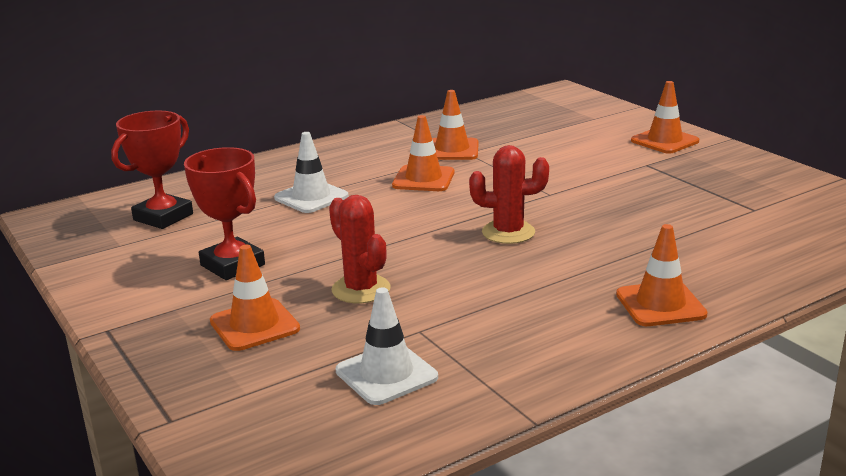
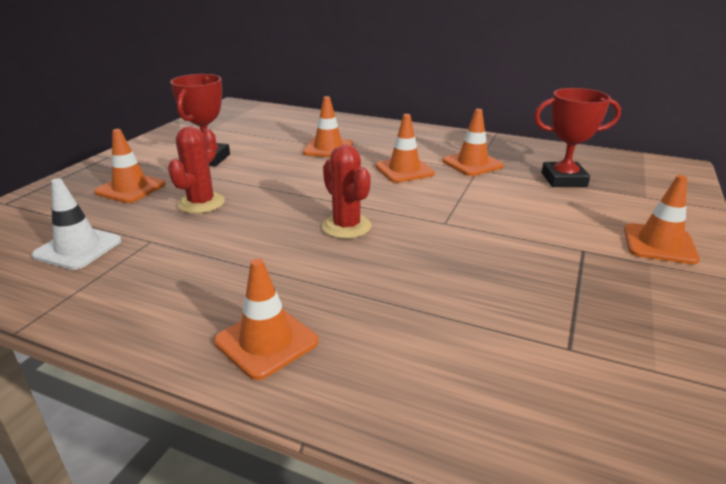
camera: 55 degrees right, 5 degrees up
(163, 217) = (257, 125): red trophy -> red trophy (563, 180)
(311, 197) = (328, 148): white traffic cone -> orange traffic cone

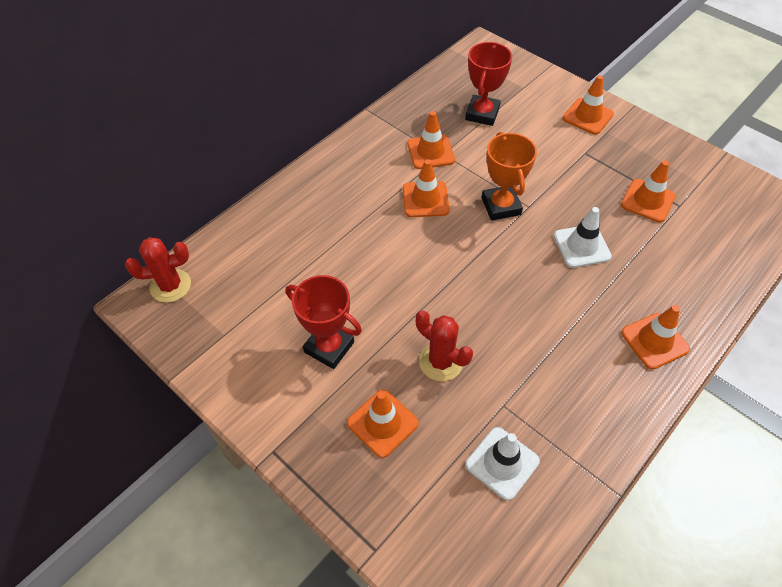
camera: 70 degrees left, 25 degrees up
(328, 148) = (348, 240): orange traffic cone -> orange traffic cone (647, 201)
(346, 226) = (518, 266): red cactus -> red cactus (170, 286)
(407, 264) = (582, 246): none -> white traffic cone
(429, 206) = (501, 206): none -> orange trophy

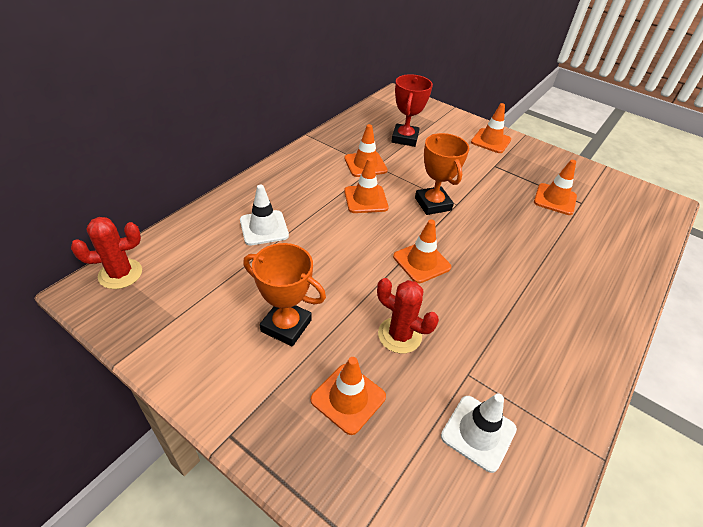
camera: 10 degrees left, 10 degrees down
(329, 347) = (286, 326): red trophy -> orange trophy
(582, 246) = (509, 234): white traffic cone -> white traffic cone (264, 228)
(654, 341) = (593, 309): orange traffic cone -> orange traffic cone (421, 262)

